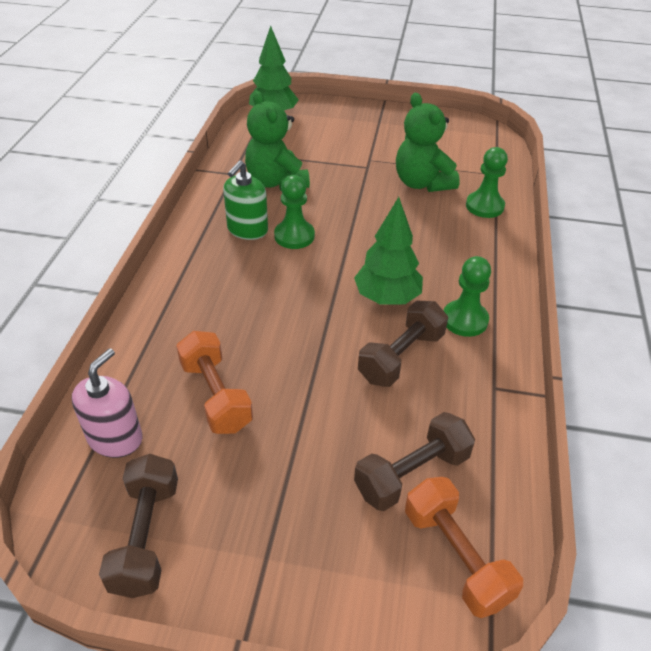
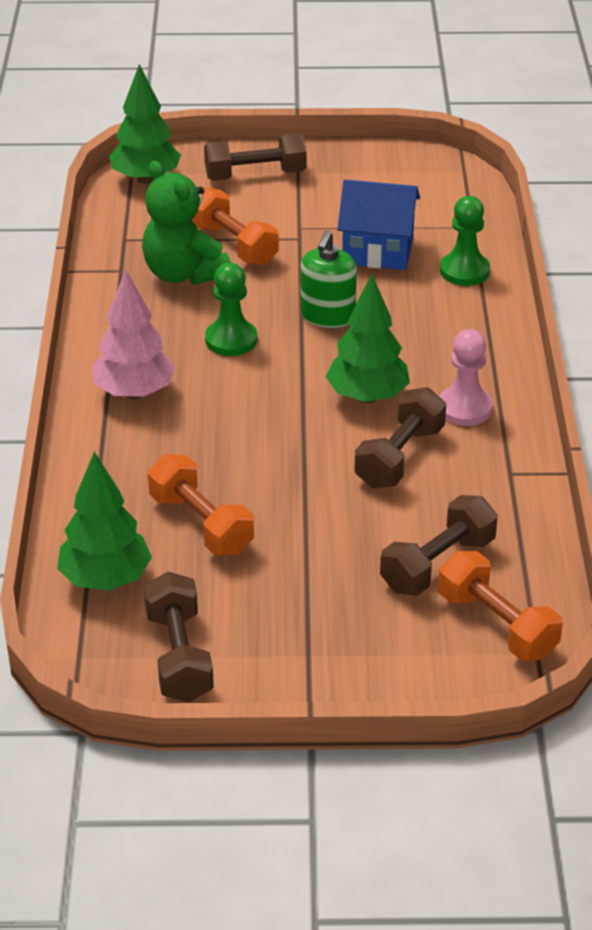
camera: 10 degrees left, 5 degrees down
(115, 438) = (106, 579): pink soap dispenser -> green tree
(206, 268) = (134, 393): none -> pink tree
(247, 229) = (168, 340): green soap dispenser -> green soap dispenser (327, 316)
(319, 166) = (234, 245): none -> orange dumbbell
(349, 121) = (255, 175): none -> brown dumbbell
(422, 183) = (377, 251): green teddy bear -> blue house
(464, 320) = (464, 408): green pawn -> pink pawn

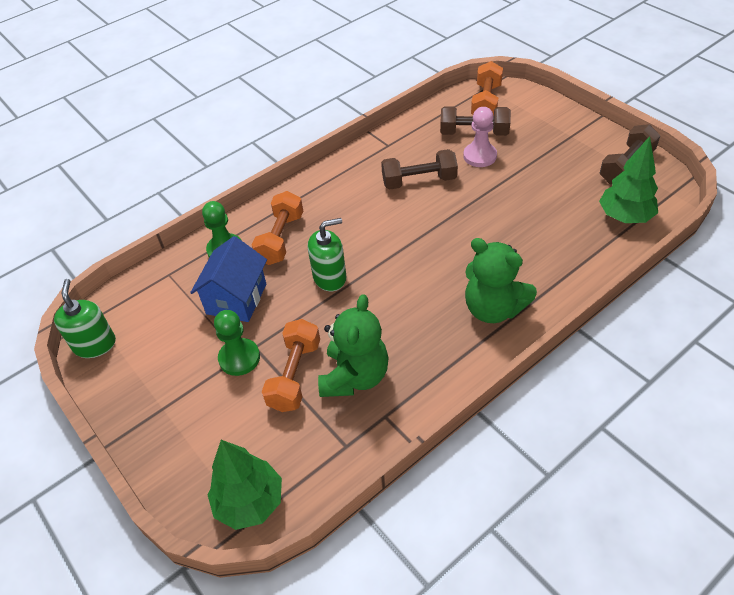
camera: 125 degrees left, 10 degrees up
(134, 393) = (493, 308): pink tree -> green teddy bear
(201, 524) = (549, 212): orange dumbbell -> orange dumbbell (281, 239)
(231, 340) = (398, 302): green pawn -> green pawn (239, 358)
(255, 175) = (187, 431): brown dumbbell -> none
(367, 396) = (386, 218): green tree -> none
(377, 251) = (236, 299): blue house -> blue house turned 45 degrees clockwise
(425, 162) = (95, 344): none -> green soap dispenser
(464, 408) = (356, 182): pink pawn -> pink pawn (479, 156)

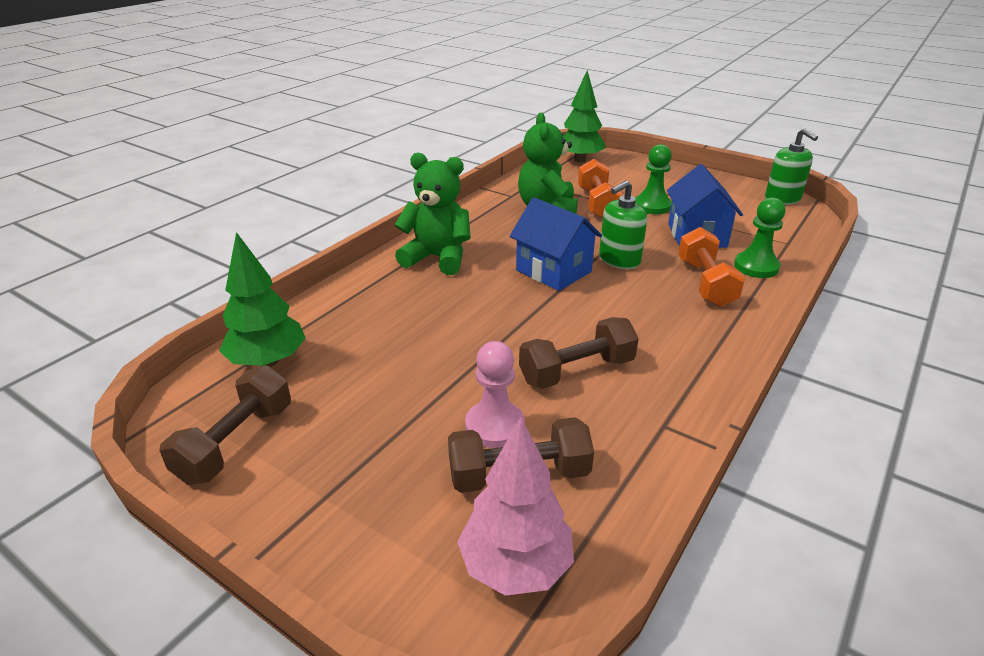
camera: 160 degrees right, 15 degrees down
(393, 273) = (553, 271): none -> blue house
(486, 102) = (515, 566): orange dumbbell -> pink tree

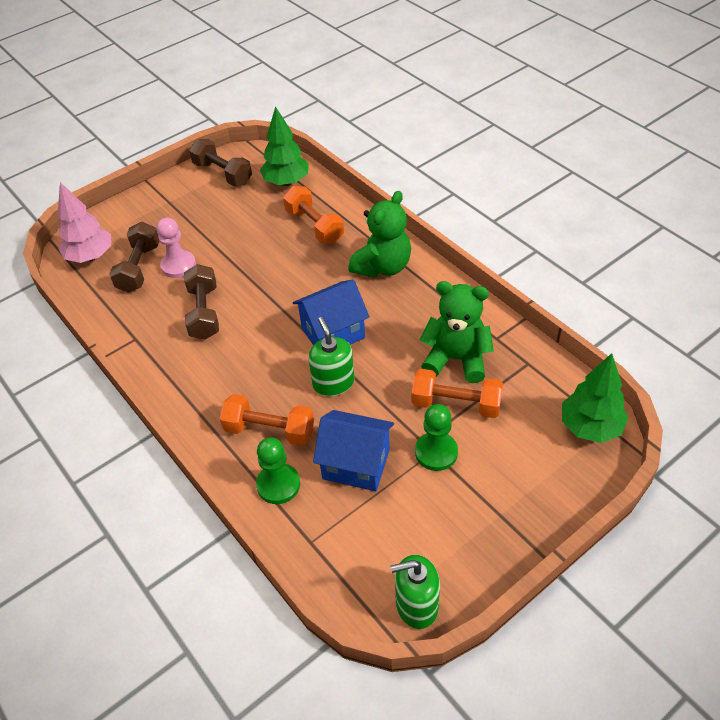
camera: 110 degrees right, 15 degrees up
(373, 316) = (314, 226): none -> orange dumbbell

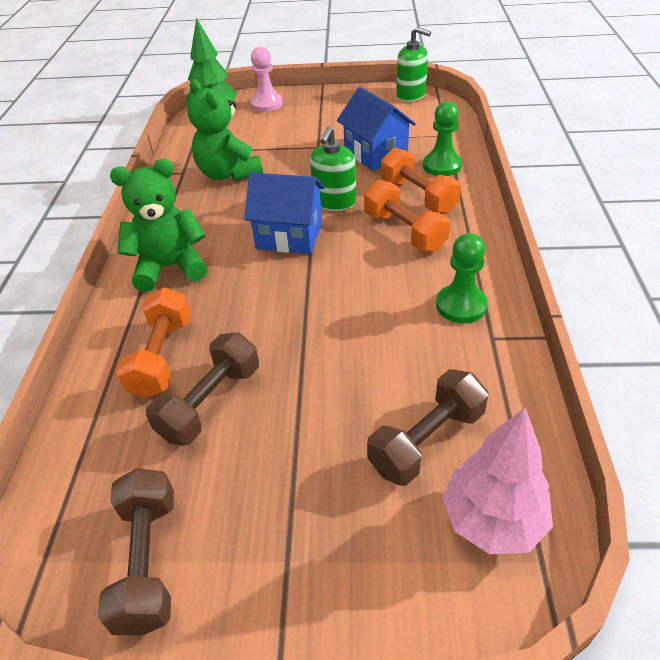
camera: 140 degrees left, 5 degrees down
(178, 265) = (370, 408): pink pawn -> pink pawn (266, 104)
(204, 312) = (390, 323): brown dumbbell -> brown dumbbell (210, 402)
(286, 182) = (97, 459): green tree -> none
(436, 452) = (317, 138): green pawn -> green pawn (461, 305)
(456, 404) = (269, 152): orange dumbbell -> orange dumbbell (404, 232)

